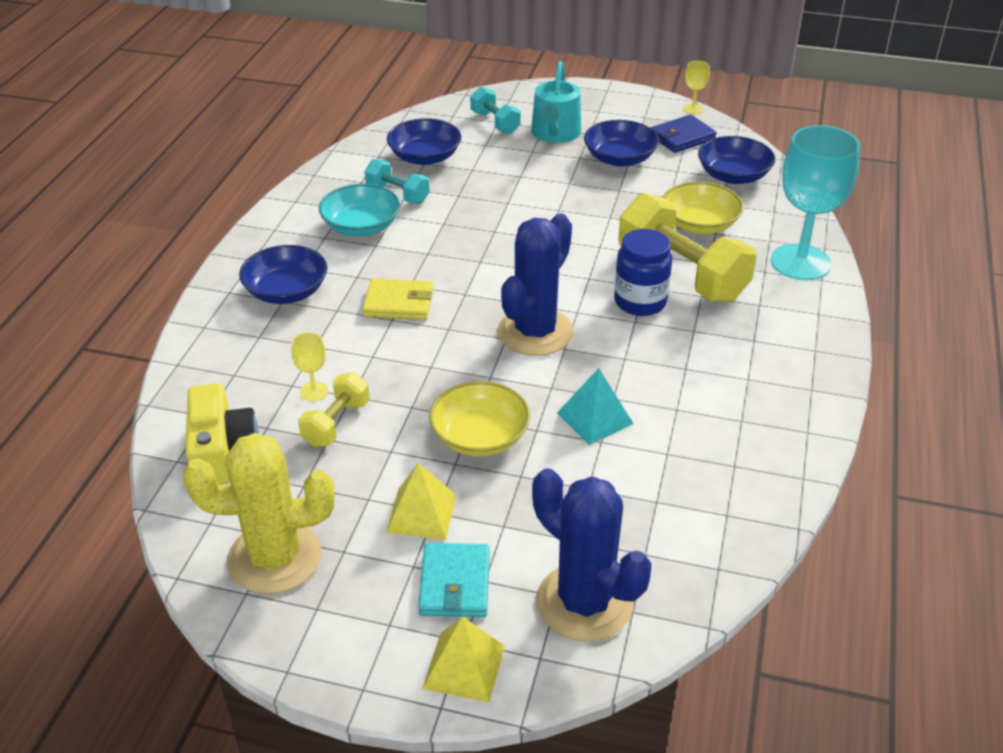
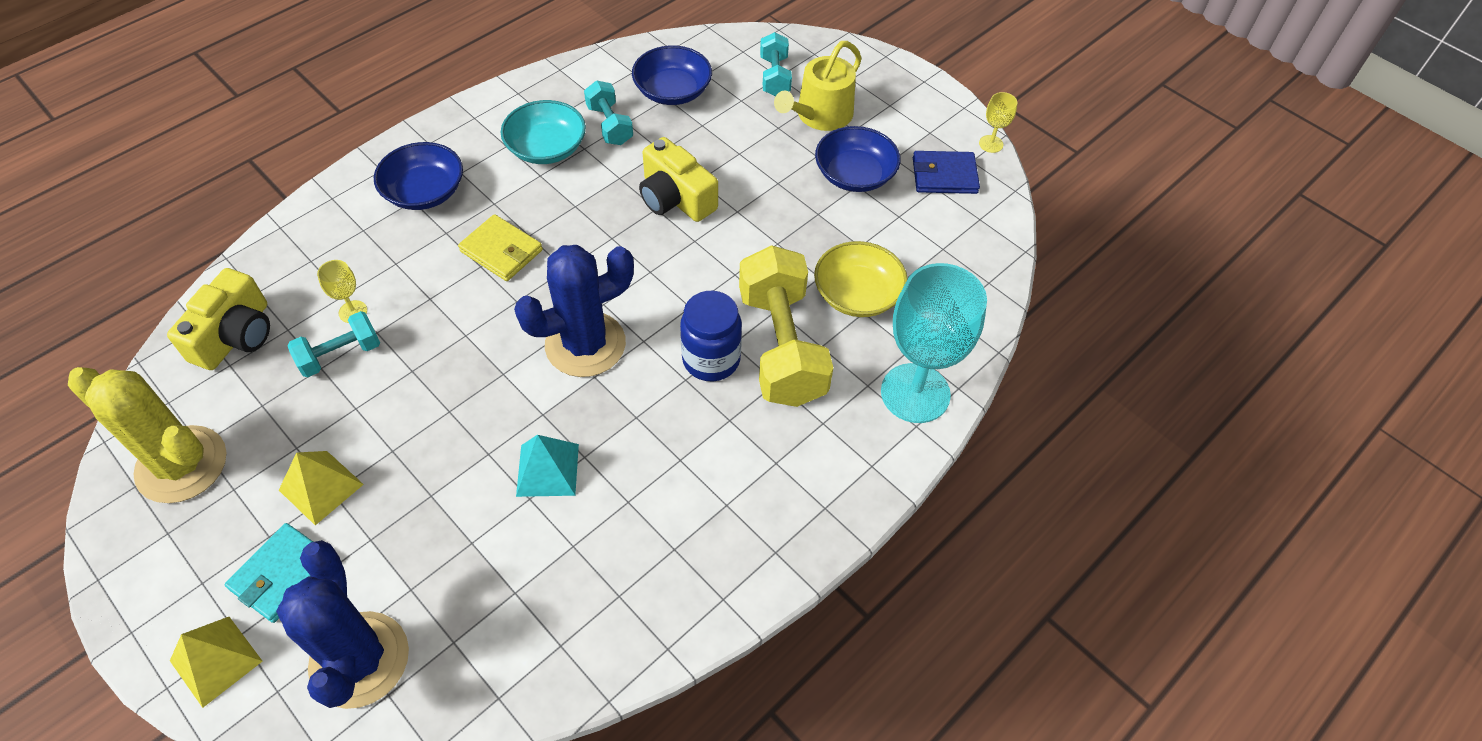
camera: 30 degrees right, 15 degrees up
(336, 423) = (340, 355): yellow dumbbell -> turquoise dumbbell
(480, 437) = (436, 434): yellow bowl -> none
(502, 219) = (675, 198): none -> yellow camera
(555, 133) = (820, 115): turquoise watering can -> yellow watering can
(733, 176) = (951, 249): blue bowl -> none

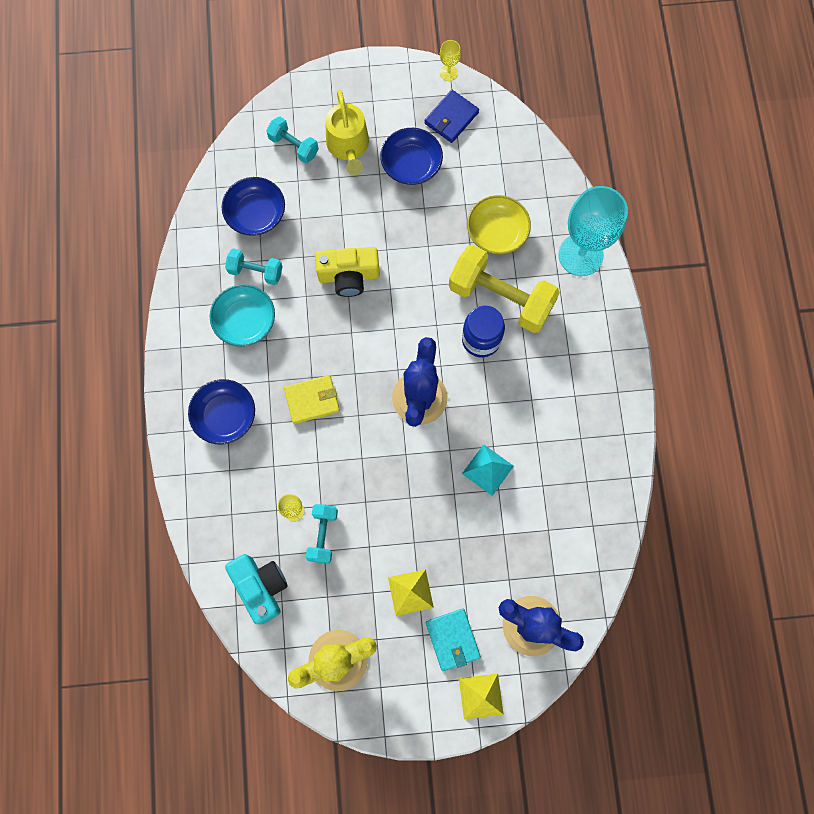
camera: 50 degrees left, 20 degrees up
(235, 335) = (261, 587): yellow camera -> turquoise camera

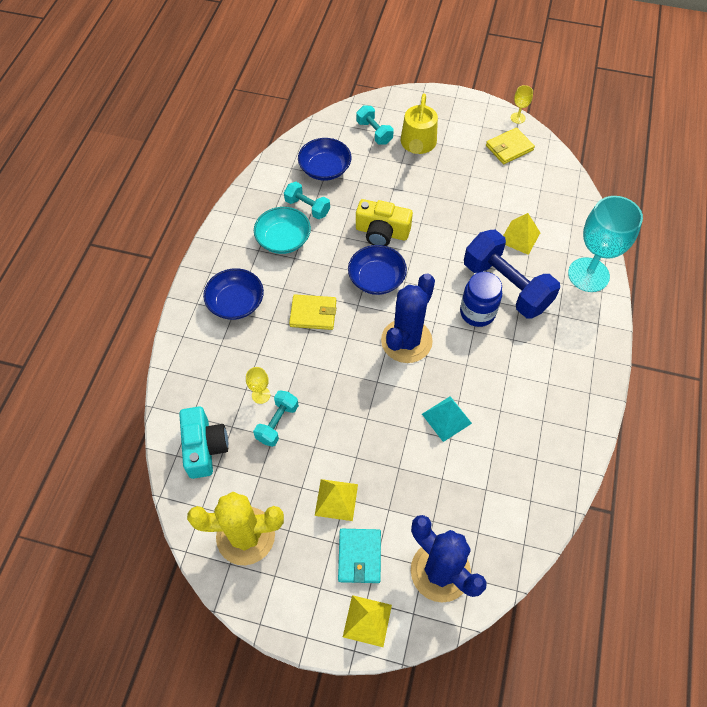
camera: 20 degrees right, 15 degrees down
(411, 165) = (464, 170): blue bowl -> blue bowl (376, 279)
(451, 118) = (509, 148): blue wallet -> yellow wallet
(497, 232) = (519, 237): yellow bowl -> yellow pyramid
(500, 297) = (506, 286): yellow dumbbell -> blue dumbbell

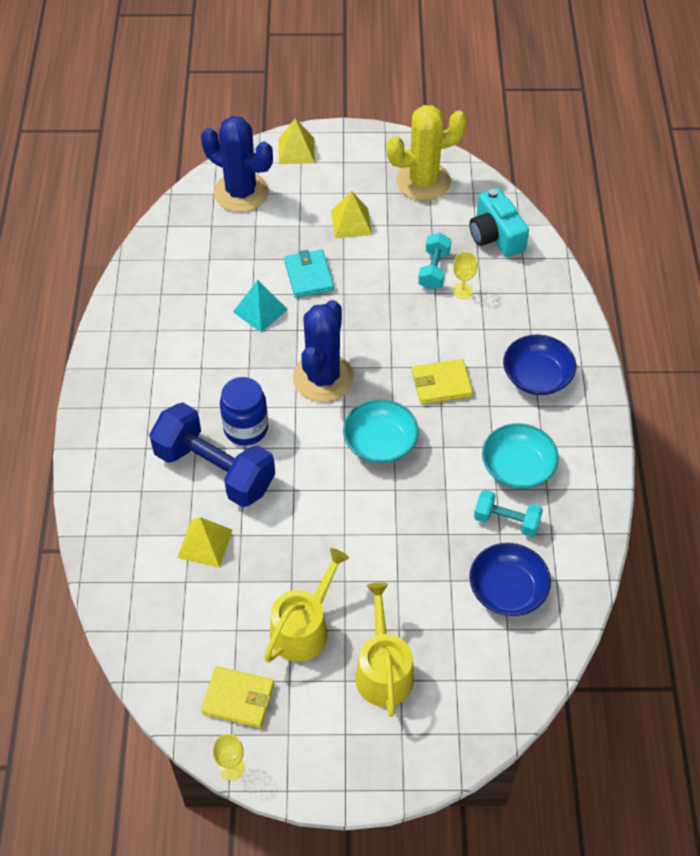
camera: 165 degrees right, 5 degrees down
(359, 556) = (316, 188): turquoise wallet -> turquoise wallet (309, 276)
(374, 132) = (458, 676): turquoise dumbbell -> none
(376, 279) = (380, 442): blue bowl -> turquoise bowl
(382, 232) = (393, 507): yellow camera -> none
(461, 175) = (303, 627): none -> yellow watering can
(509, 148) = (238, 698): yellow wallet -> yellow wallet turned 60 degrees clockwise
(588, 275) = (108, 509): turquoise goblet -> none

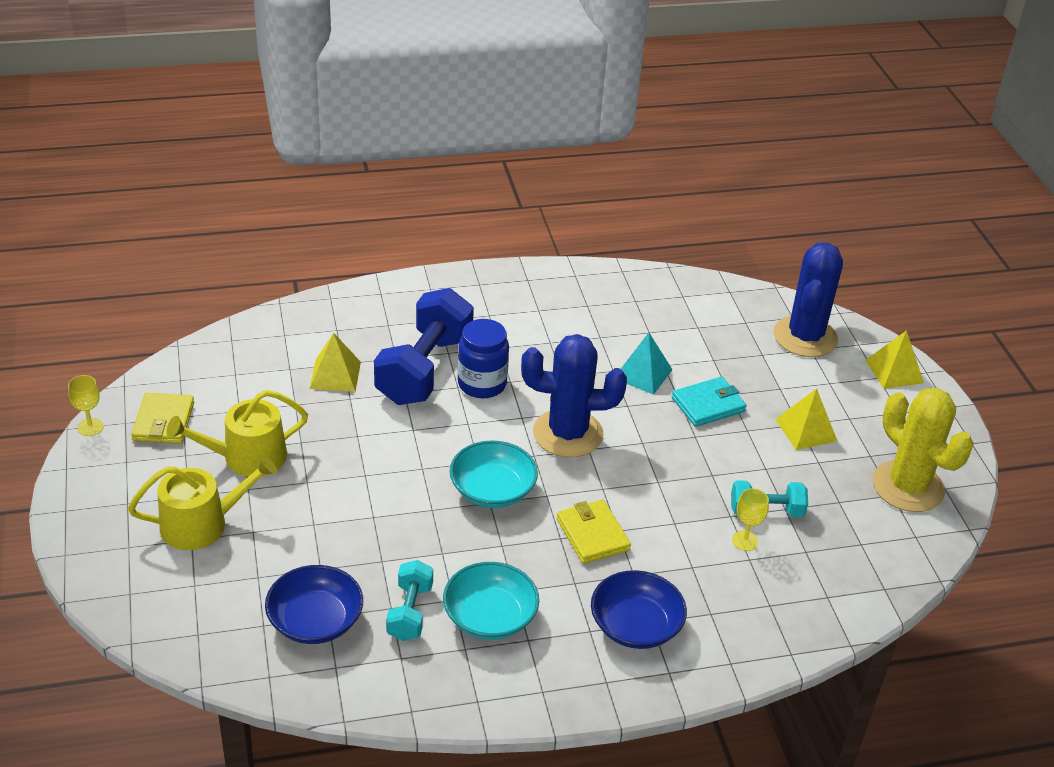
camera: 75 degrees right, 15 degrees down
(303, 627) = (247, 457): yellow watering can -> yellow watering can turned 135 degrees clockwise
(495, 236) = (852, 565): turquoise camera -> none

